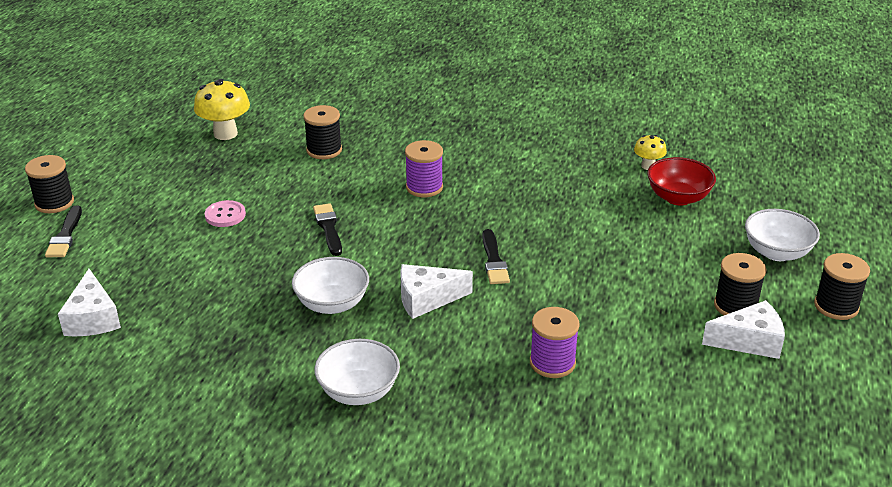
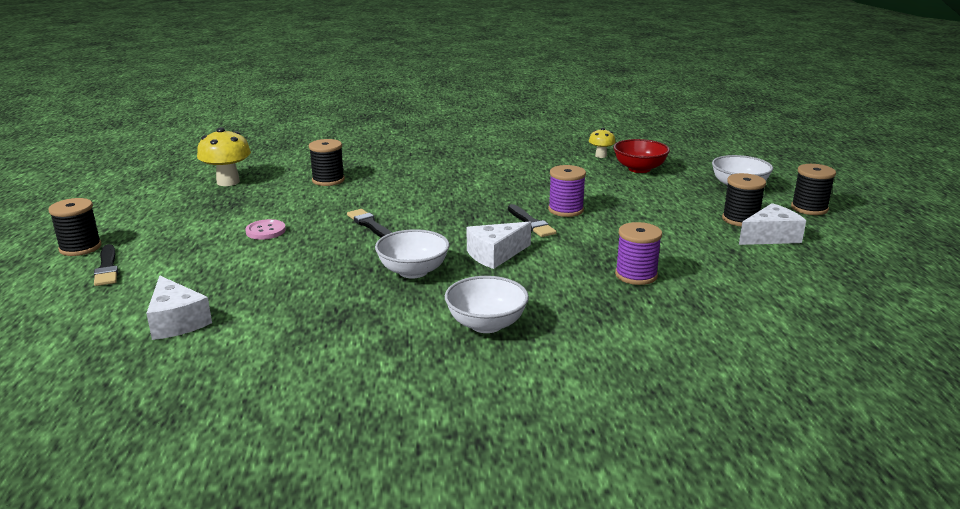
camera: 20 degrees left, 10 degrees down
(424, 187) = (434, 190): purple spool -> purple spool (565, 210)

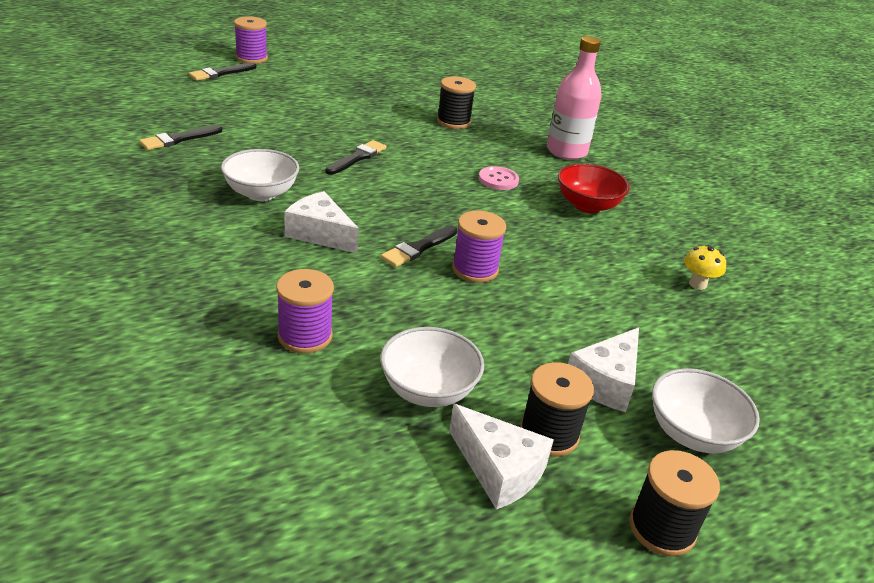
camera: 65 degrees right, 10 degrees up
(80, 248) = (251, 58): black spool -> purple spool
(176, 321) = (140, 112): white cheese -> white cheese (605, 382)
(228, 182) = (414, 81): yellow mushroom -> none
(265, 231) = (317, 114): pink button -> pink button (498, 180)
(268, 303) = (178, 139): none -> black brush
(410, 154) = (566, 151): none -> pink bottle
(486, 324) = (158, 245): white bowl -> white bowl (428, 390)
(639, 169) = (677, 322): red bowl -> red bowl (587, 206)

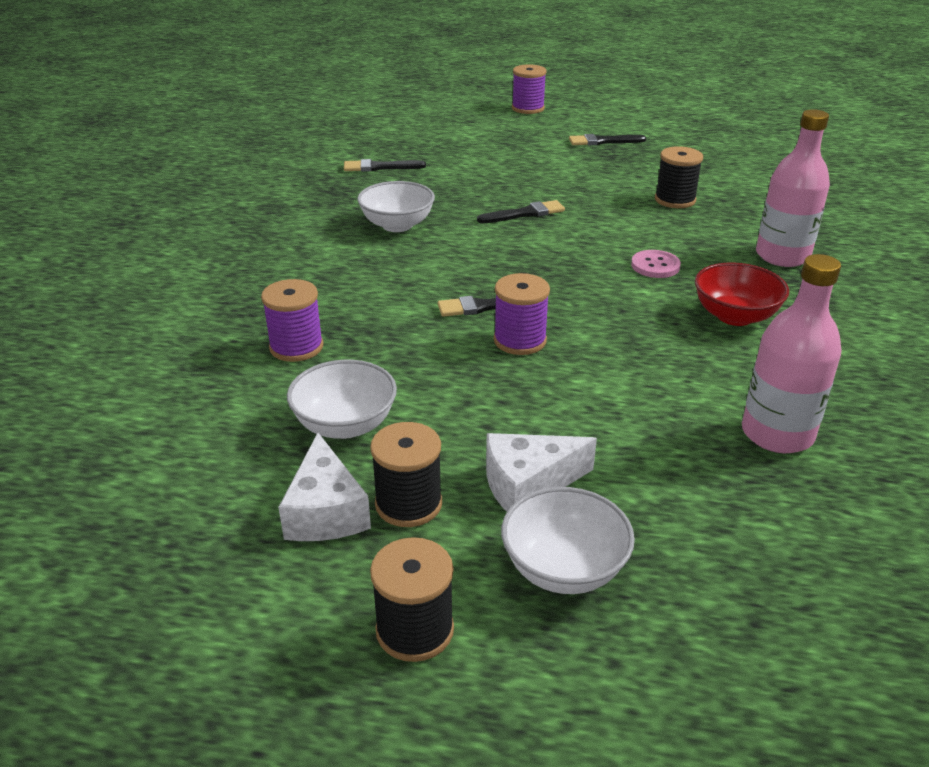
camera: 40 degrees right, 0 degrees up
(220, 73) = (482, 118): black brush -> black brush (603, 141)
(320, 234) = (408, 270): white cheese -> none
(697, 284) = (777, 434): yellow mushroom -> pink bottle

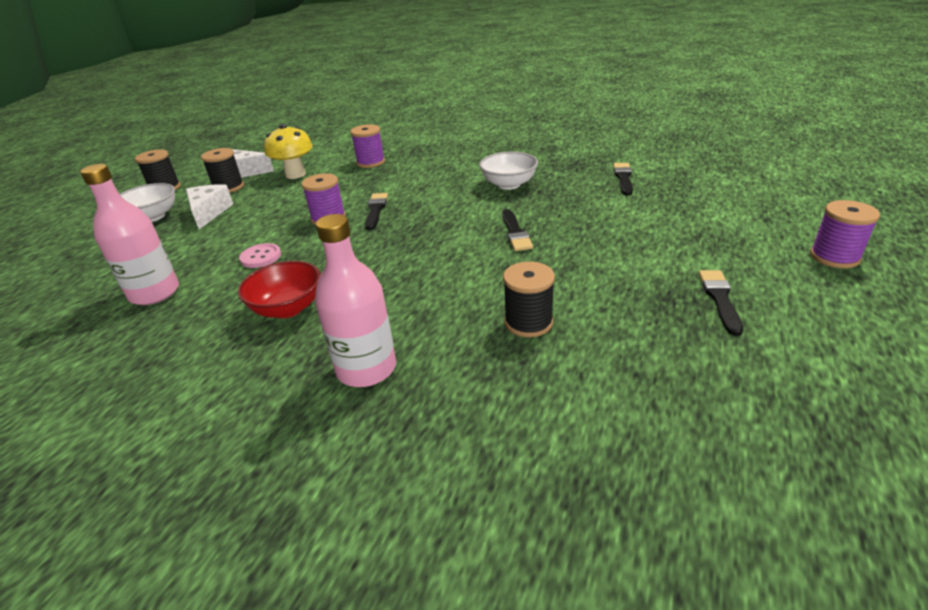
camera: 105 degrees right, 0 degrees up
(345, 425) = (295, 174): white bowl -> yellow mushroom
(655, 266) = (391, 284): pink button -> pink button (261, 257)

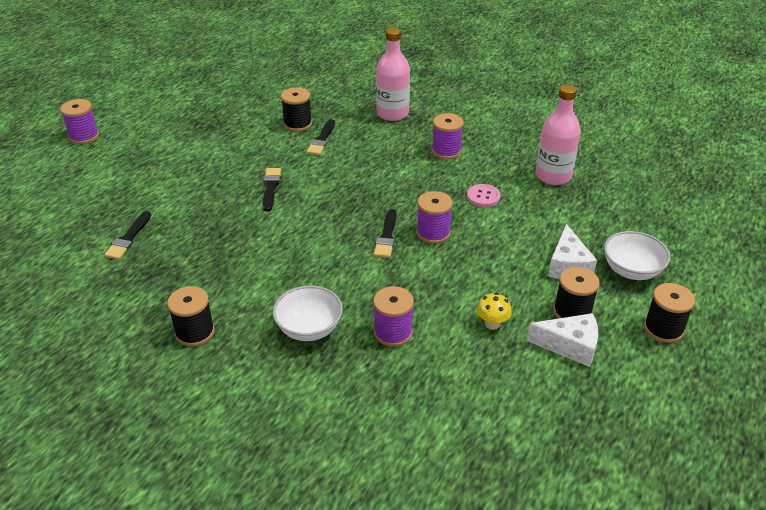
camera: 175 degrees left, 5 degrees up
(288, 308) = (446, 151): red bowl -> purple spool
(295, 174) = (492, 324): yellow mushroom -> yellow mushroom, size x0.56
(509, 184) = (244, 250): white bowl -> white bowl (309, 329)
(513, 145) = (195, 332): none -> black spool
(720, 299) = (182, 122): black brush -> black brush (321, 140)

